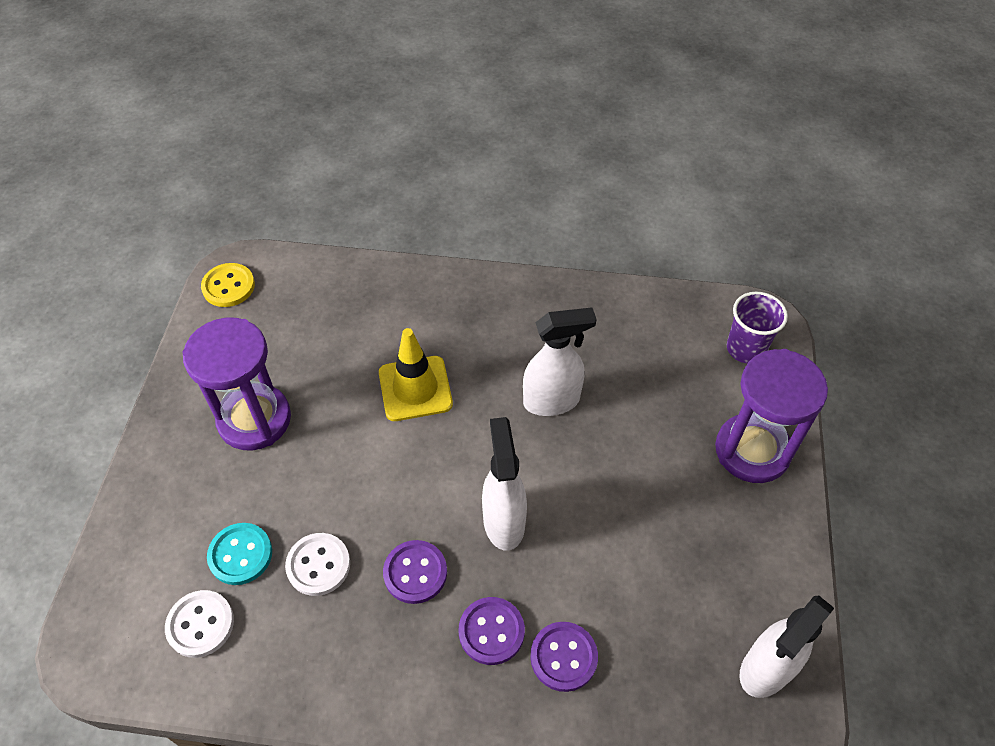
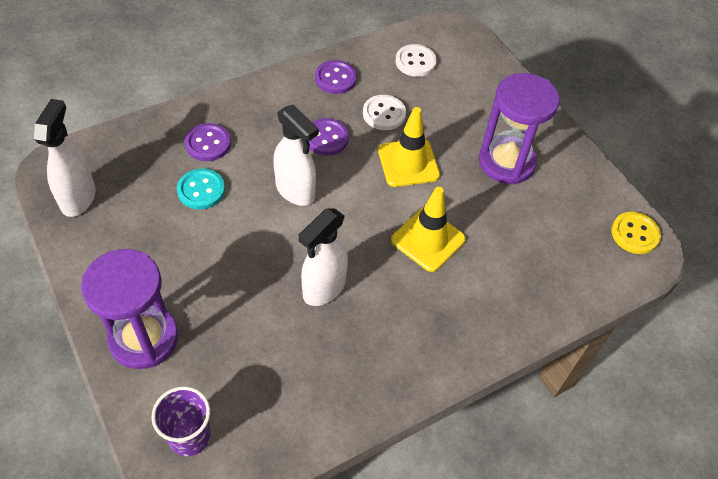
camera: 140 degrees right, 0 degrees up
(240, 555) = (430, 97): turquoise button -> turquoise button (201, 190)
(354, 481) = (408, 163): none -> yellow traffic cone
(491, 631) = (258, 134): purple button -> purple button (335, 78)

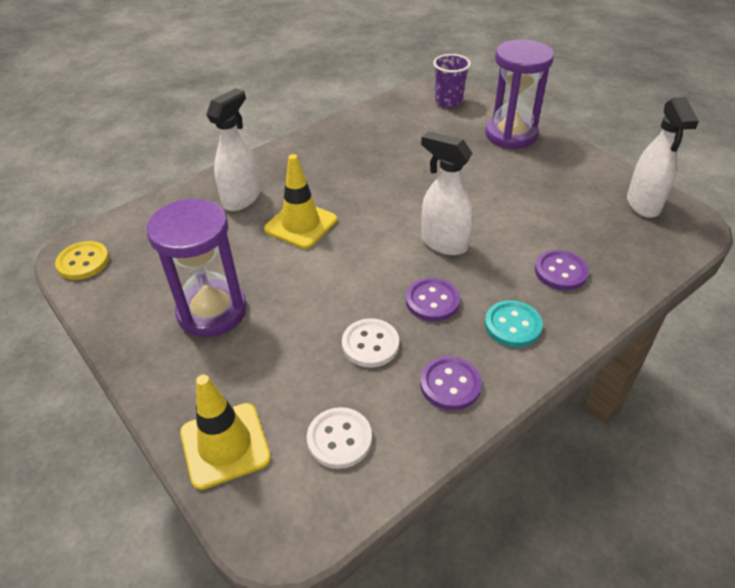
camera: 175 degrees right, 10 degrees down
(201, 190) = (536, 229): turquoise button -> turquoise button (513, 325)
(323, 288) = (388, 179): white spray bottle -> white spray bottle (242, 199)
(408, 163) = (330, 290): yellow traffic cone -> yellow traffic cone (225, 445)

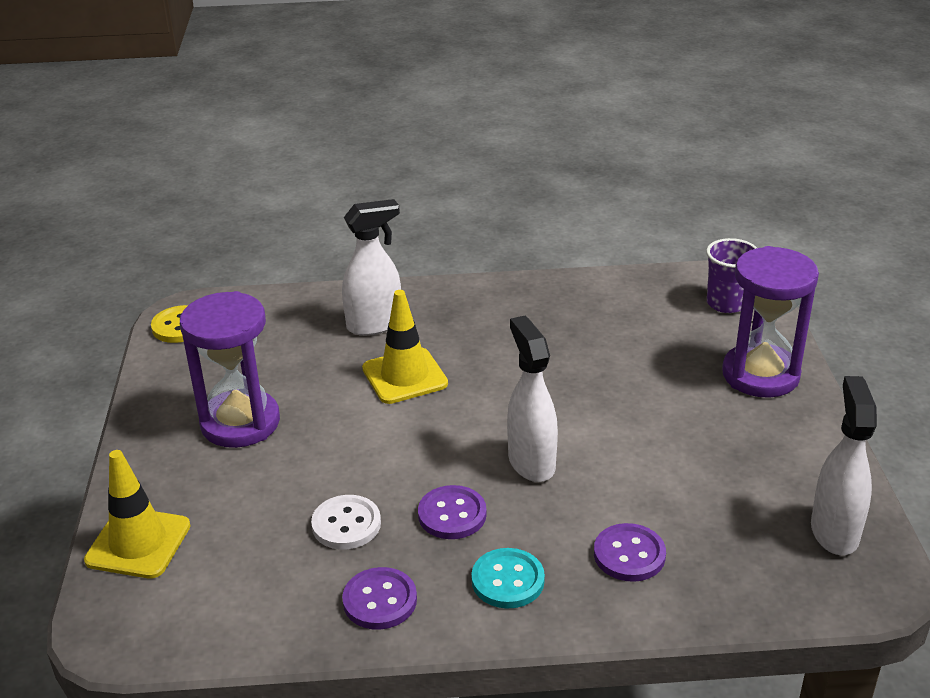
camera: 35 degrees right, 10 degrees down
(339, 439) = (231, 591): white button -> none
(643, 205) = (834, 531): white spray bottle -> white spray bottle turned 150 degrees clockwise

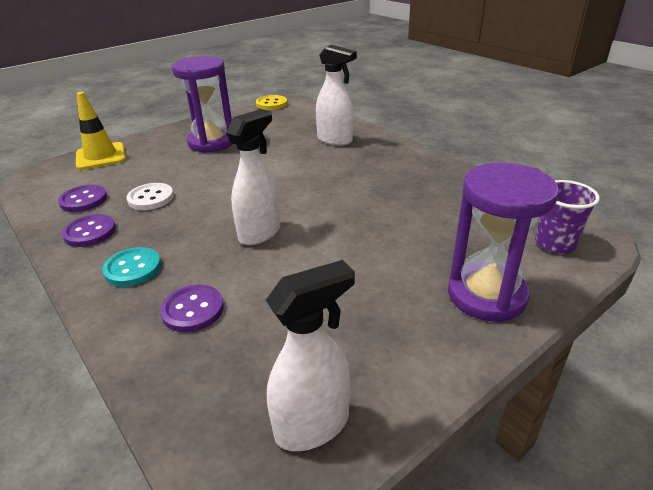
camera: 55 degrees right, 0 degrees up
(404, 376) = (299, 164): yellow traffic cone -> none
(452, 514) = (184, 225): purple button -> purple button (83, 200)

